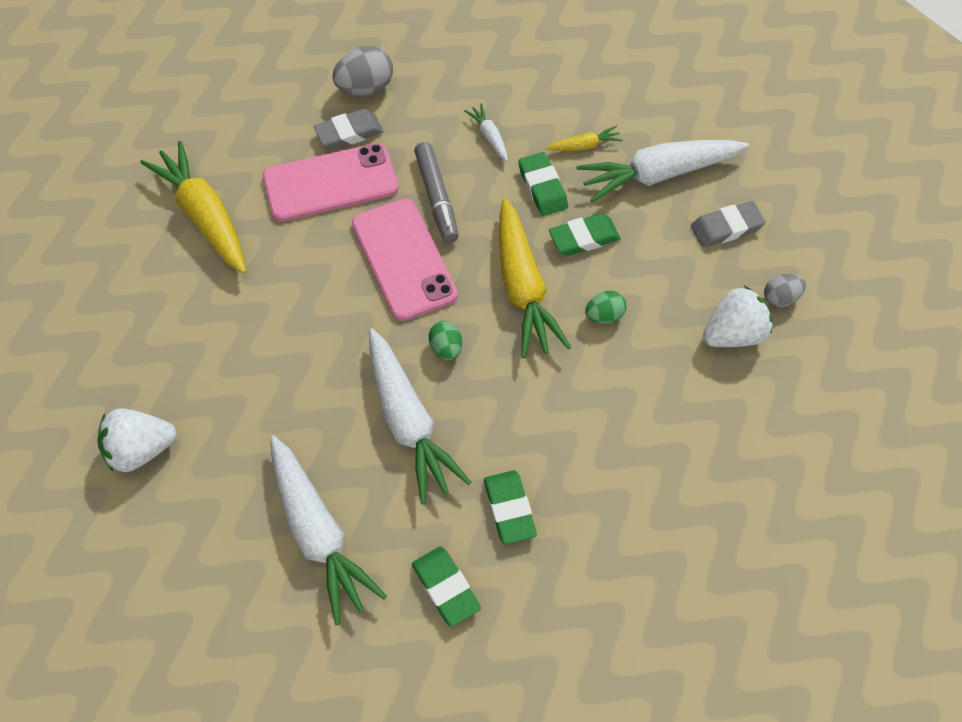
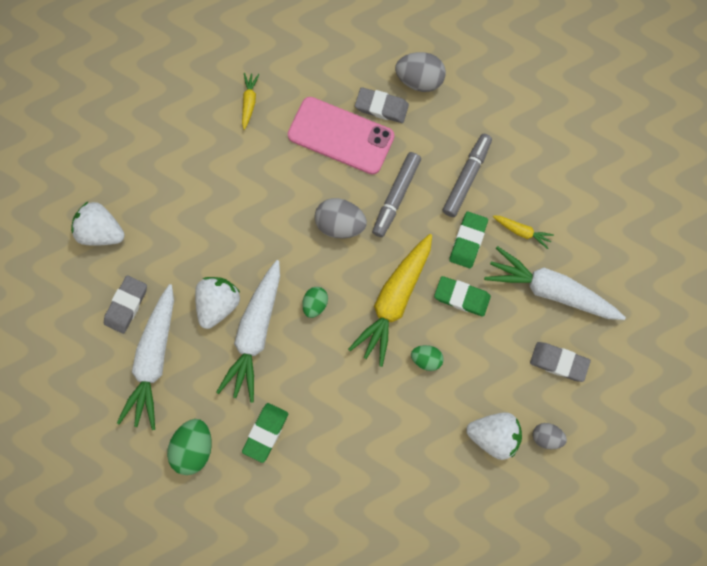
camera: 40 degrees right, 15 degrees up
(204, 216) = (249, 102): yellow carrot -> yellow carrot, size x0.45
(236, 502) = (126, 305): none -> grey eraser
(342, 424) = (218, 304): none -> white strawberry
(403, 259) = (340, 224): pink phone -> grey egg
(445, 588) = (194, 448): green eraser -> green egg
(489, 137) = (466, 178): white carrot -> grey marker

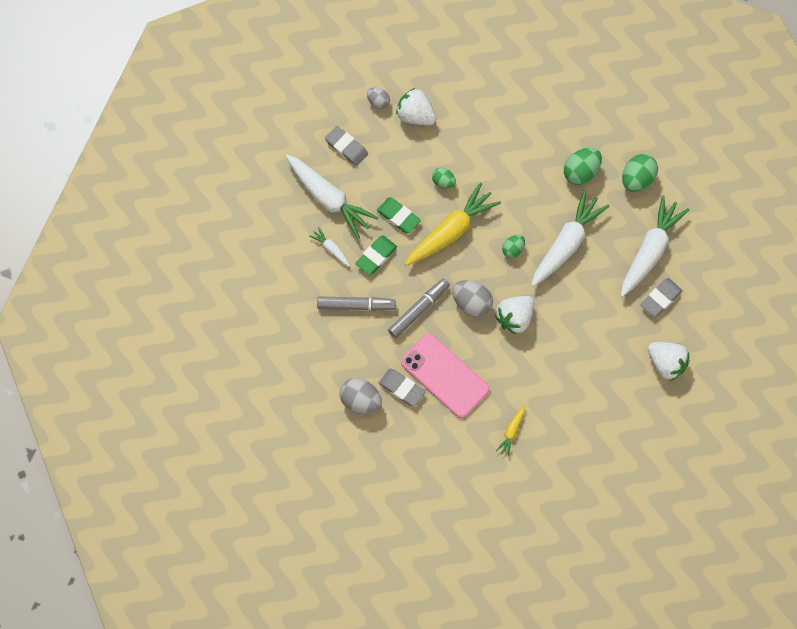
camera: 160 degrees left, 5 degrees down
(218, 304) = (588, 275): white strawberry -> white strawberry (514, 318)
(265, 432) = (581, 172): green eraser -> green egg
(466, 178) = (356, 305): grey marker -> grey marker turned 135 degrees counterclockwise
(521, 231) = (331, 249): yellow carrot -> white carrot

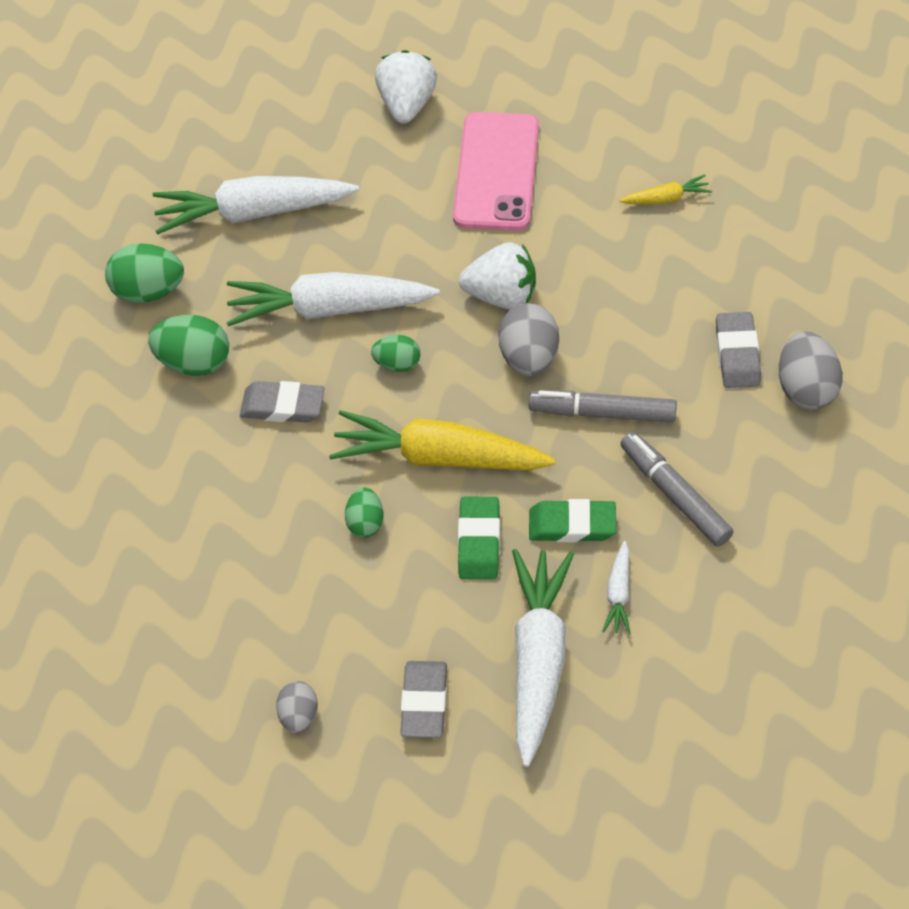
camera: 125 degrees left, 15 degrees down
(415, 115) = (278, 643): white strawberry -> none
(445, 375) = (666, 318): pink phone -> pink phone (496, 172)
(660, 298) = (317, 161): grey eraser -> grey eraser (282, 406)

